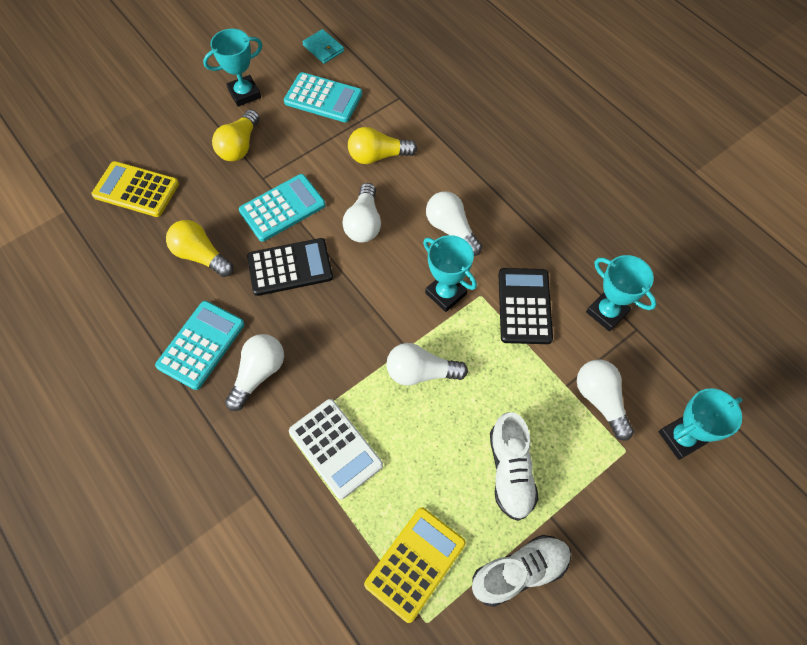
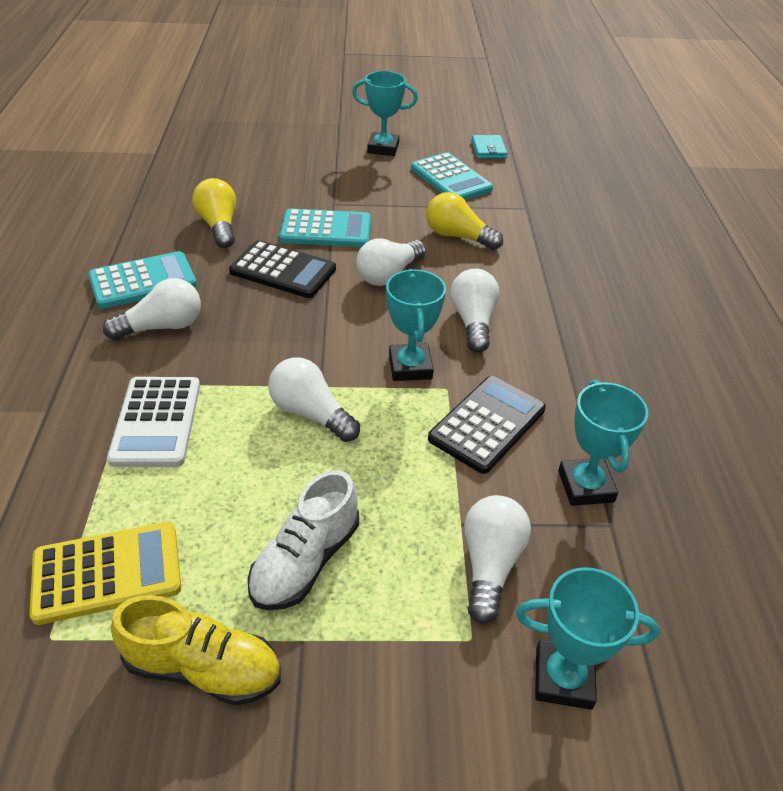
camera: 35 degrees right, 20 degrees down
(136, 190) = (222, 165): yellow calculator -> none
(239, 146) = (339, 176): yellow light bulb -> none
(519, 571) = (203, 668): white shoe -> yellow shoe

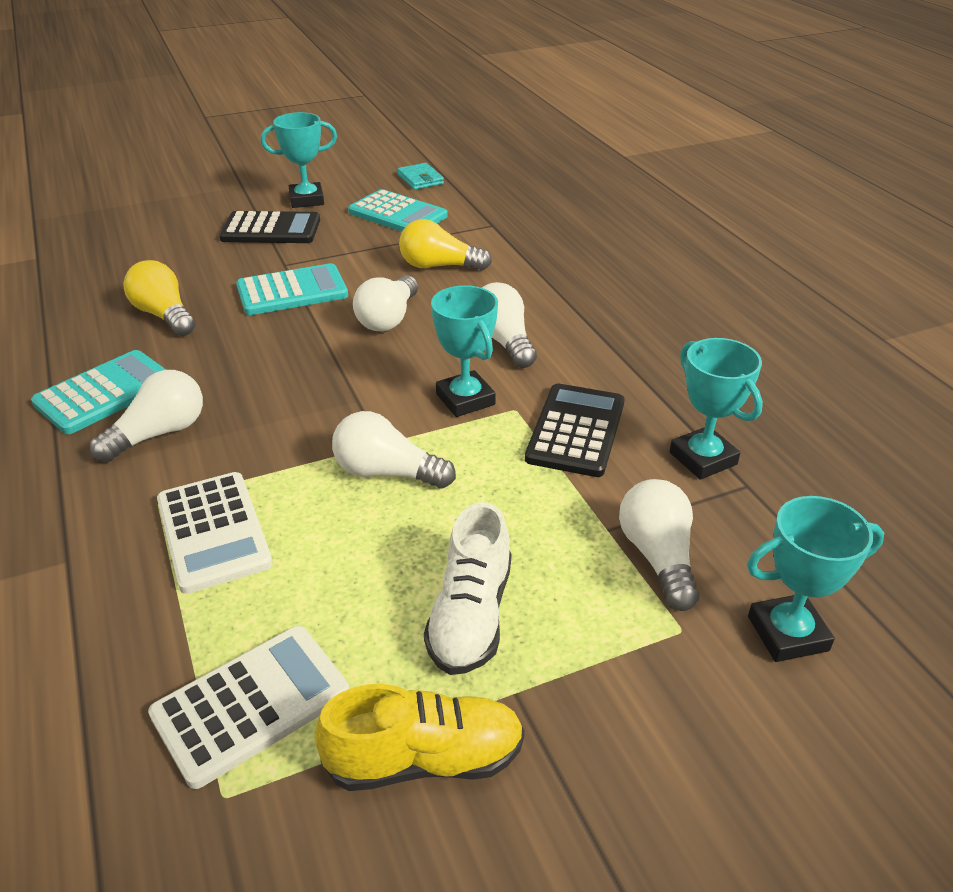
camera: 20 degrees left, 5 degrees down
(107, 573) = (251, 704): yellow calculator -> white calculator
(283, 270) = (268, 342): black calculator -> black calculator (271, 229)

